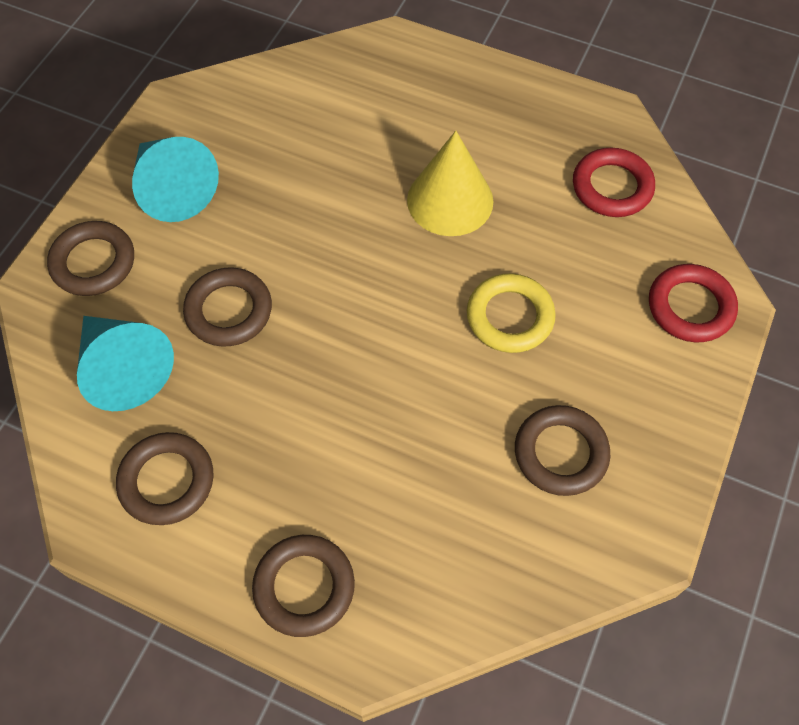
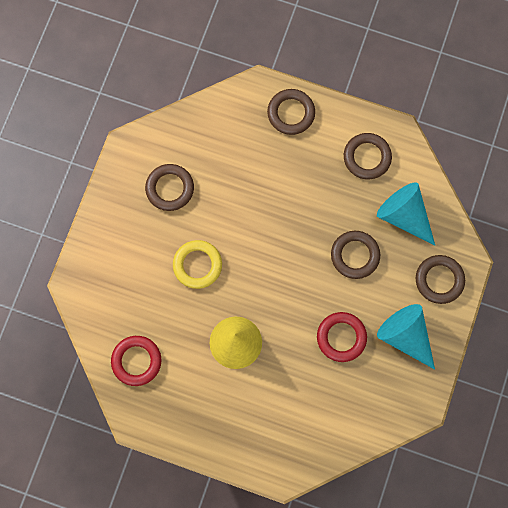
camera: 175 degrees right, 15 degrees up
(690, 307) = (96, 280): red ring -> red ring (341, 337)

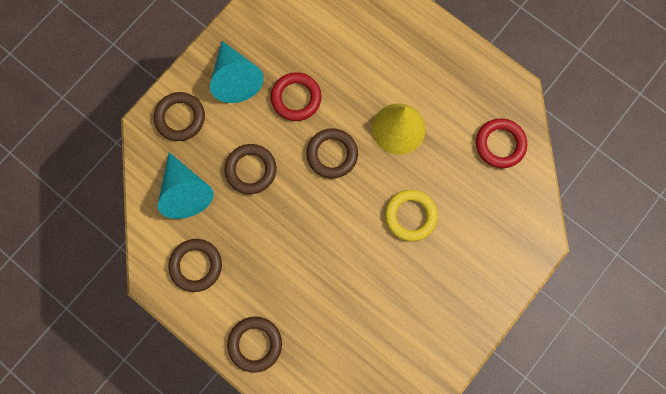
camera: 160 degrees left, 0 degrees up
(170, 188) = (413, 307): brown ring -> brown ring (332, 154)

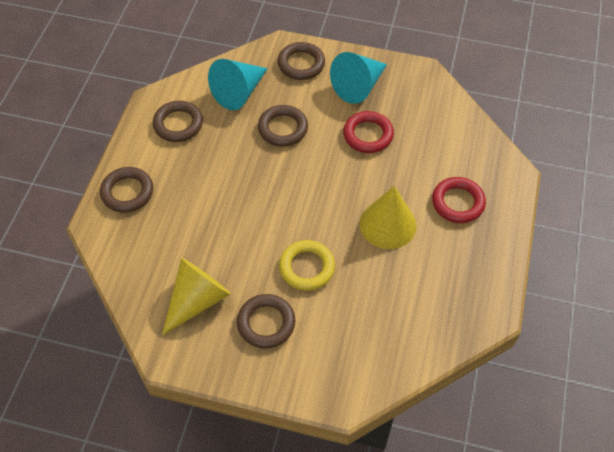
camera: 65 degrees right, 20 degrees down
(332, 154) = (331, 182): brown ring -> brown ring (266, 323)
(401, 322) = (197, 300): none -> yellow cone
(500, 144) = (425, 319): red ring -> red ring (458, 202)

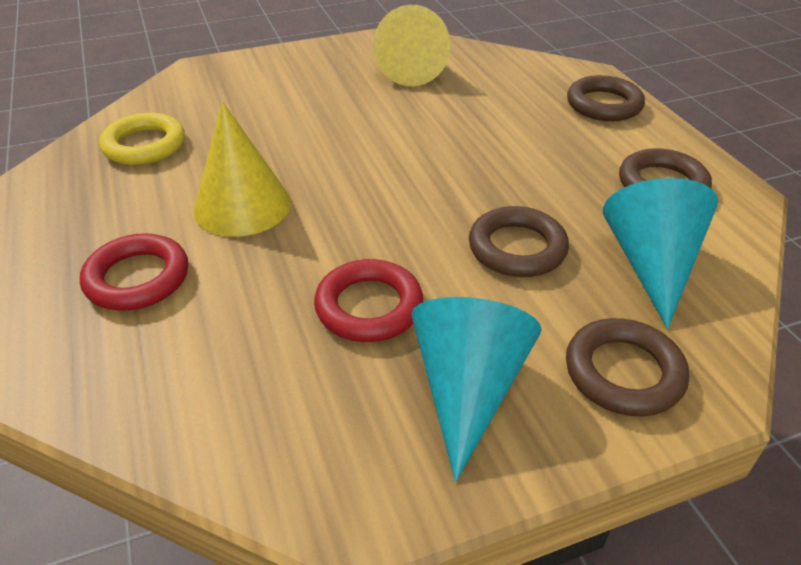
camera: 145 degrees right, 15 degrees down
(266, 323) = (323, 80): brown ring -> none
(307, 267) = (319, 129): yellow ring -> yellow ring (144, 145)

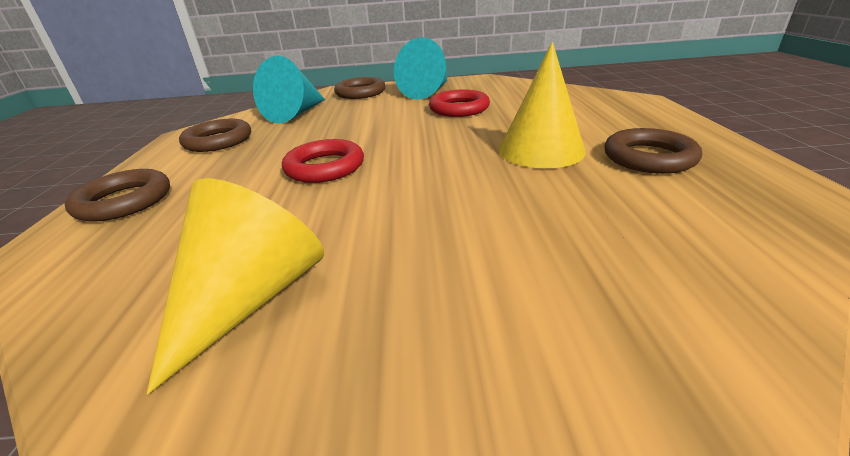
camera: 160 degrees left, 10 degrees down
(137, 278) = (607, 122): red ring -> red ring (325, 167)
(144, 145) = (688, 211): yellow ring -> none
(517, 248) = (356, 121): brown ring -> brown ring (649, 157)

